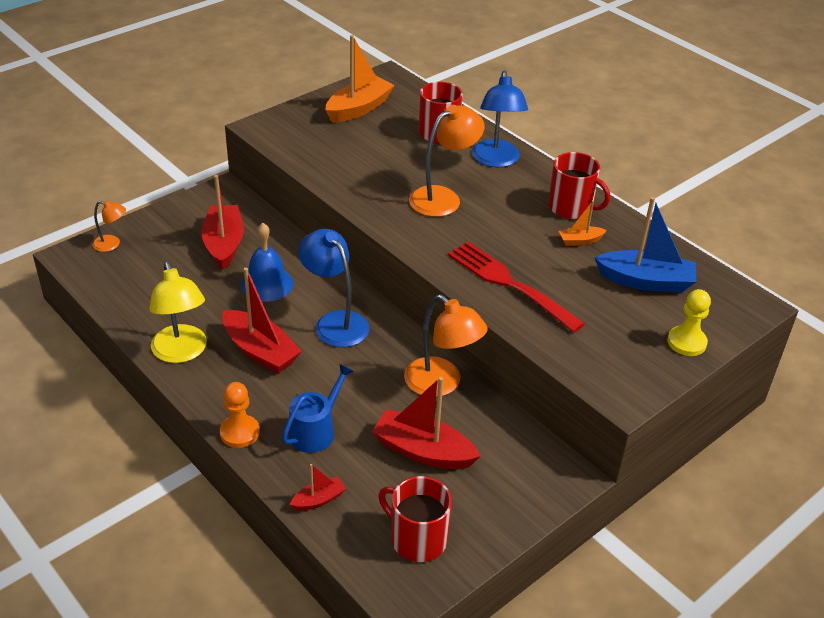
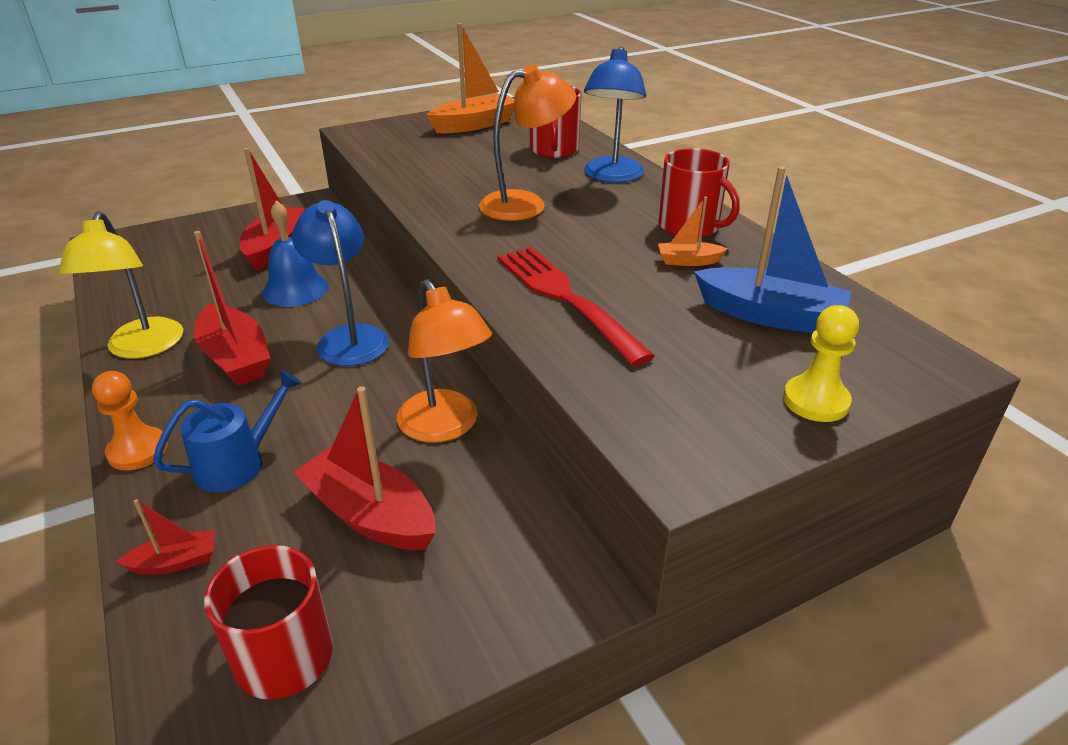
camera: 15 degrees right, 5 degrees down
(112, 244) = (156, 237): orange lamp -> none

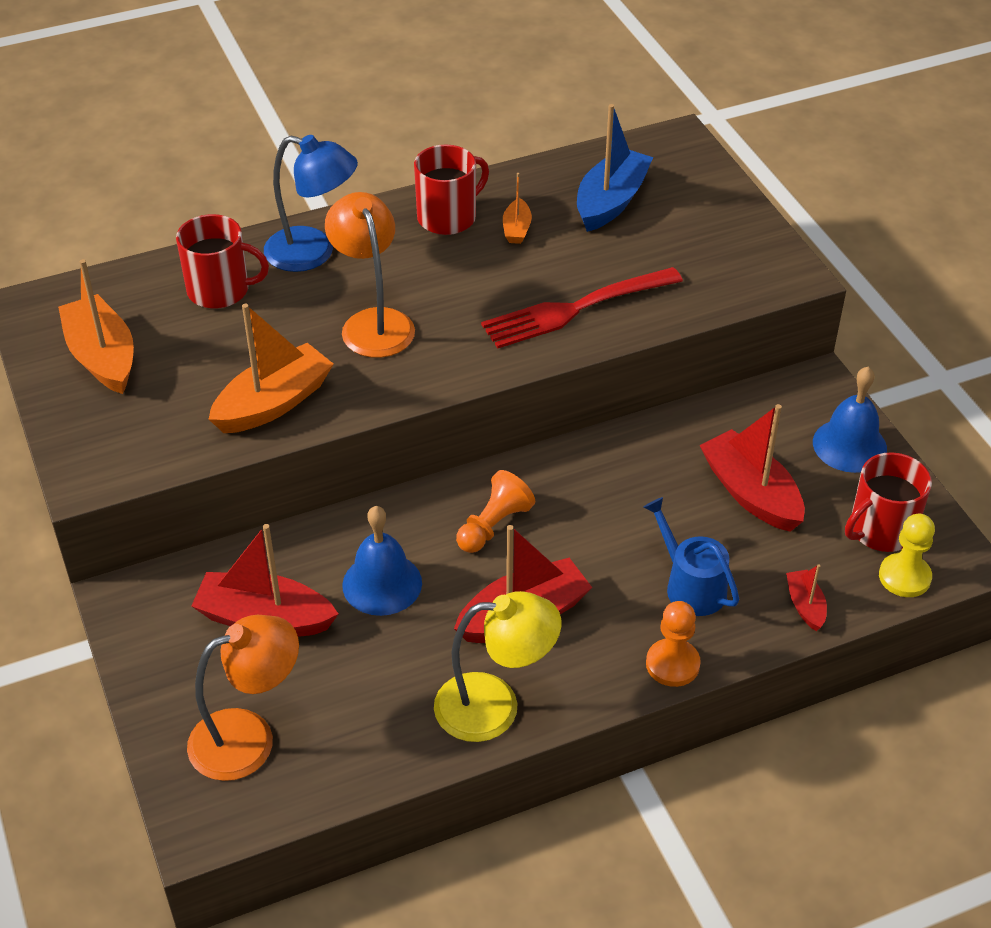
camera: 85 degrees left, 10 degrees up
(349, 337) = (493, 525): blue lamp -> orange pawn
(370, 514) = (751, 493): red boat -> red boat turned 105 degrees clockwise
(424, 176) = (273, 403): none -> orange boat
(445, 427) = (644, 450): orange lamp -> orange lamp (249, 737)
(453, 624) = (849, 445): none -> blue bell
(815, 401) = (721, 204): yellow pawn -> yellow pawn (904, 577)

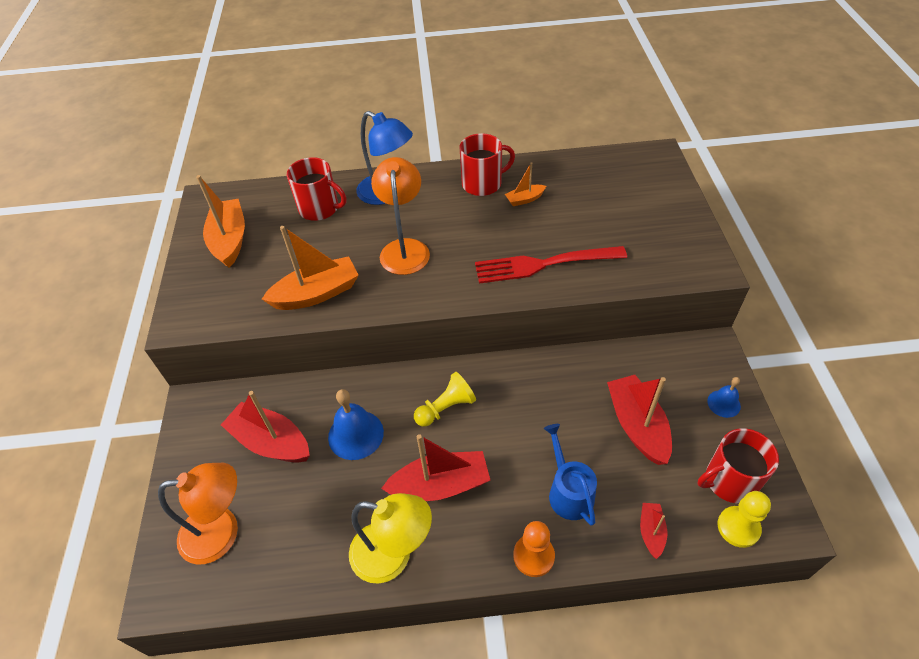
camera: 20 degrees right, 5 degrees up
(493, 525) = (446, 408): orange pawn -> yellow pawn
(516, 229) = (524, 199): orange boat -> orange boat turned 45 degrees clockwise
(611, 201) = (596, 190): blue boat -> none
(849, 445) = (723, 403): blue bell -> blue bell, size x0.58

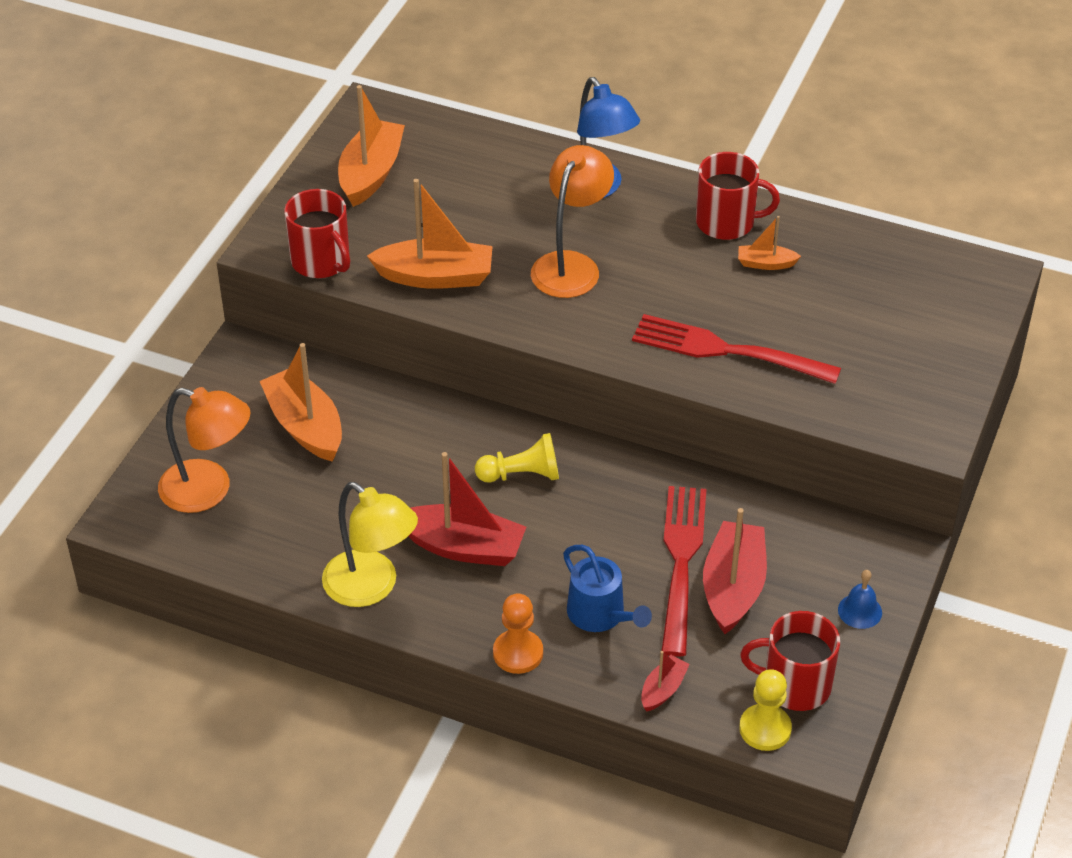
camera: 25 degrees right, 5 degrees down
(271, 442) = (305, 426): red boat -> orange boat
(320, 208) = (500, 175): red mug -> red mug (321, 261)
(355, 434) = (402, 458): blue bell -> none
(568, 492) = (600, 615): blue watering can -> blue watering can turned 135 degrees clockwise
(592, 424) = (681, 563): none -> red fork

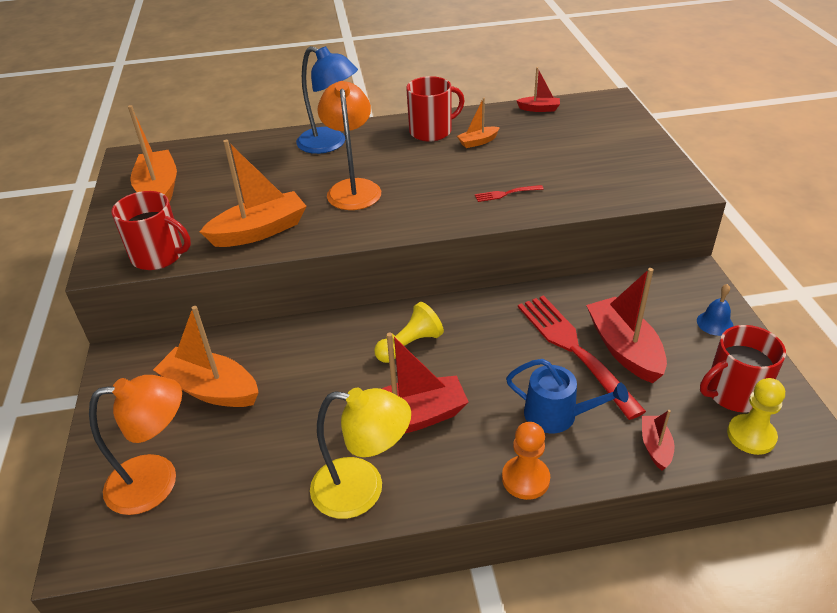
camera: 30 degrees left, 5 degrees down
(728, 351) = (506, 193): red fork -> red fork, size x0.42
(889, 246) = (539, 109): none -> red boat

